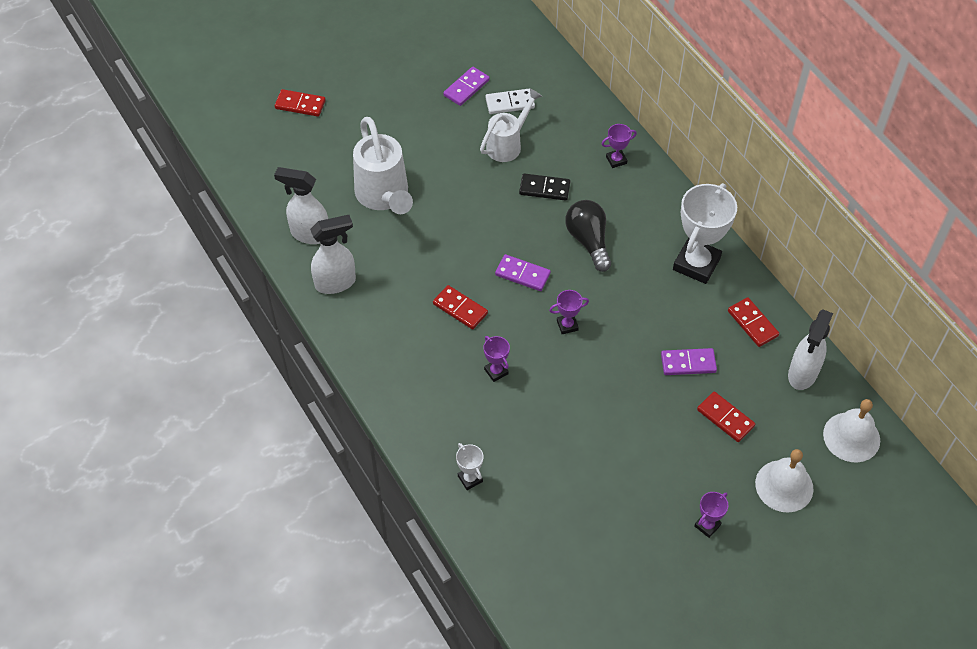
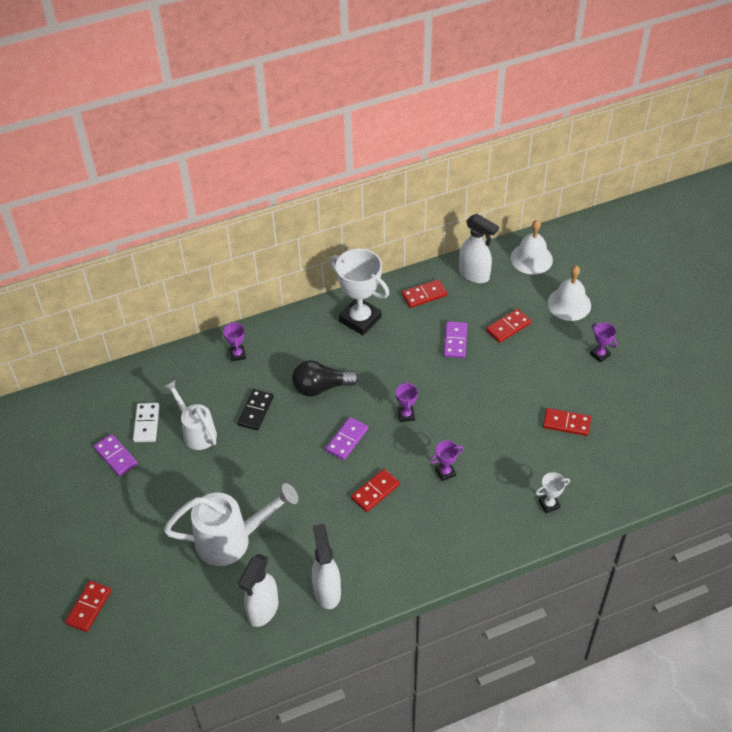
camera: 80 degrees left, 5 degrees down
(589, 491) = (566, 423): none -> red domino

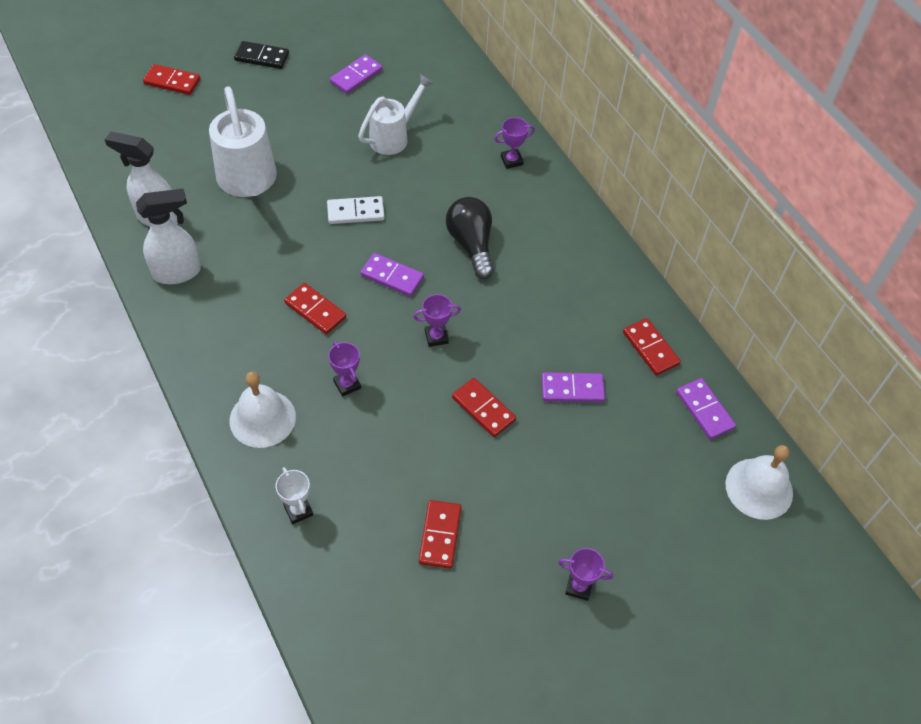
camera: 80 degrees right, 5 degrees up
(146, 424) = (401, 95): white domino -> white domino (355, 212)
(256, 411) = (428, 186): black domino -> black domino (262, 57)
(360, 319) = (591, 277): white trophy -> none
(474, 275) = (705, 410): white spray bottle -> purple domino
(508, 327) = (610, 456): red domino -> red domino (483, 409)
(569, 304) = (675, 543): white bell -> white bell (262, 418)
(600, 354) = (579, 587): purple trophy -> purple trophy turned 60 degrees clockwise

